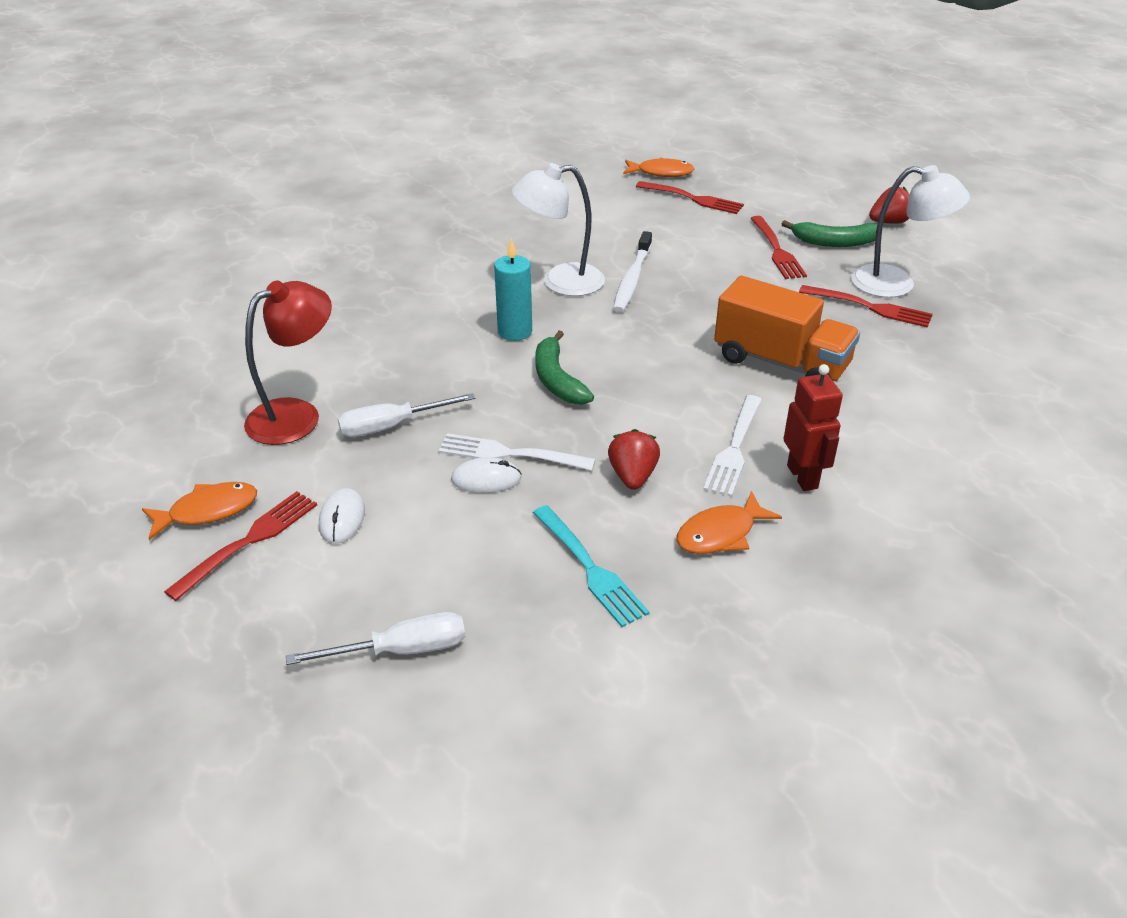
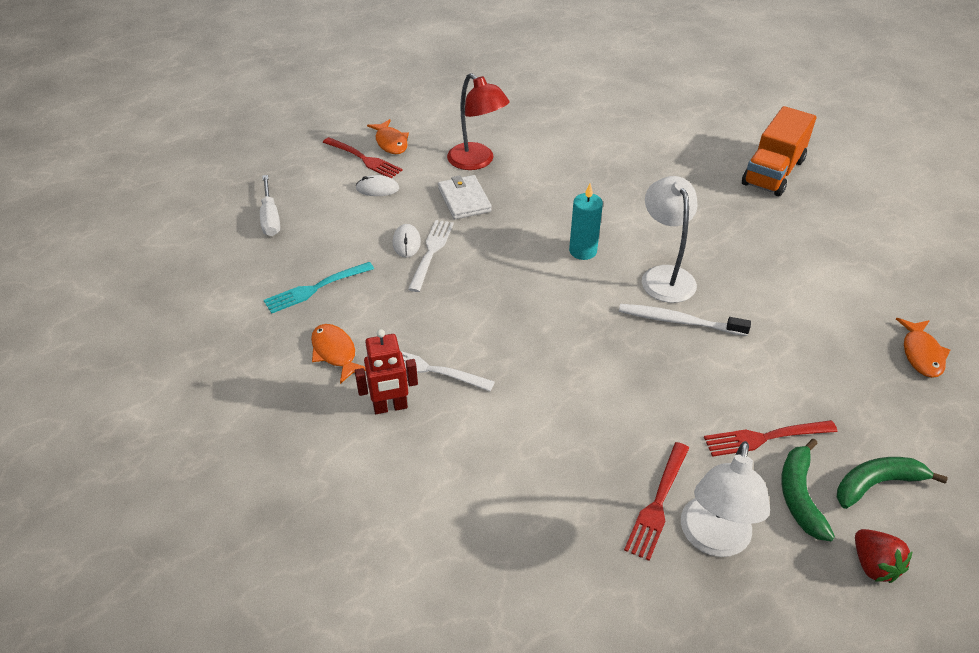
camera: 90 degrees right, 5 degrees up
(392, 426) = (464, 200): white screwdriver -> white wallet
(557, 380) = (518, 274): green banana -> green banana (876, 484)
(633, 476) = (401, 311): red strawberry -> none
(692, 198) = (865, 376): red fork -> none
(781, 363) = (548, 413): orange truck -> orange truck (773, 172)

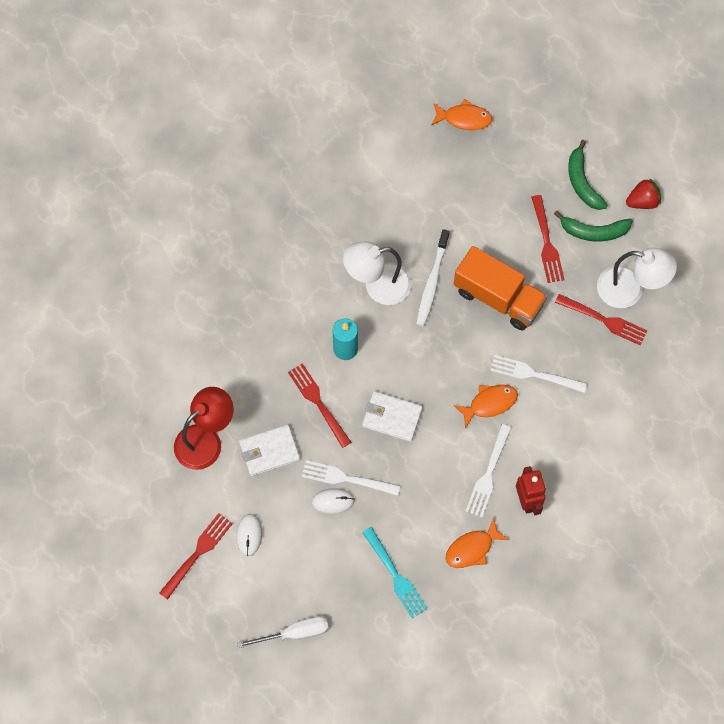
camera: 90 degrees left, 25 degrees up
(391, 142) = (168, 528): orange fish -> orange fish (489, 403)
(502, 286) = (392, 417): none -> white wallet
(518, 232) = (318, 403): none -> red fork
(565, 419) = (535, 374): none -> white fork
(773, 172) = (231, 170): orange truck -> orange truck (498, 297)

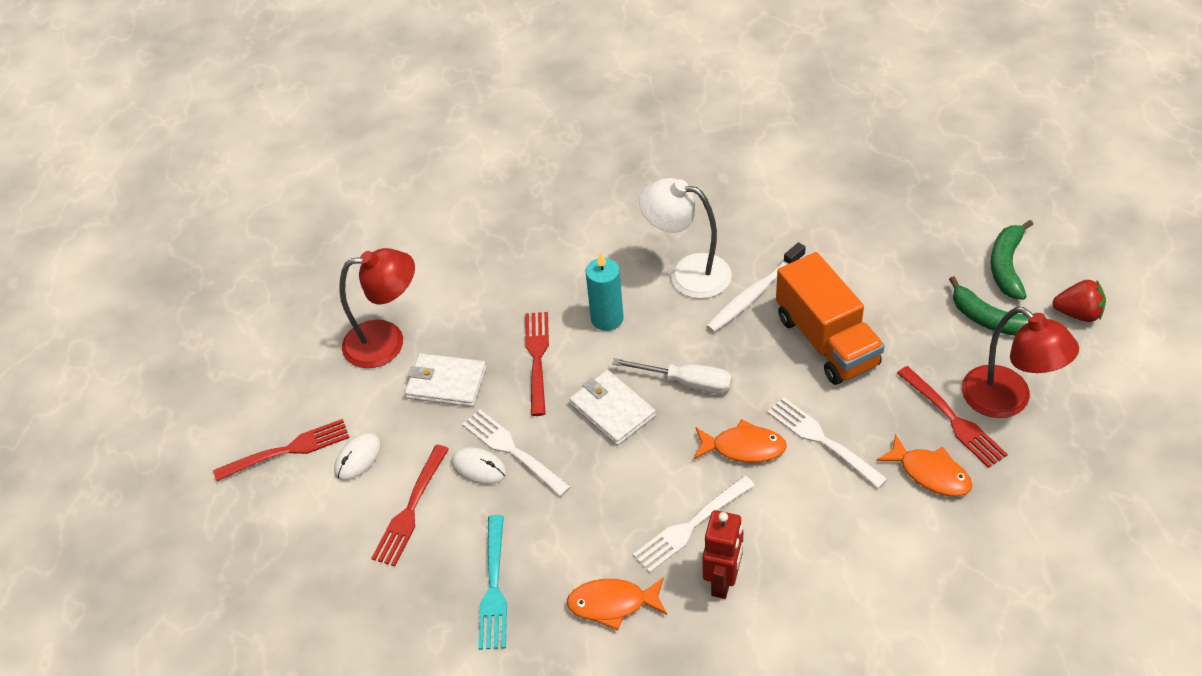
camera: 35 degrees right, 20 degrees down
(294, 633) = (325, 592): white screwdriver -> white screwdriver (686, 382)
(464, 118) = (893, 157): orange fish -> orange fish (930, 473)
(546, 242) = (923, 308): red fork -> red fork (411, 508)
(630, 290) = (1007, 401): white lamp -> red lamp

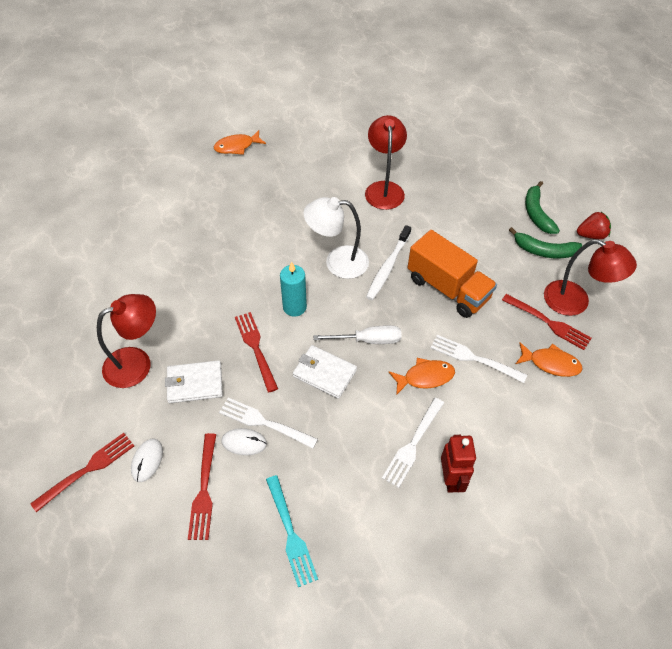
camera: 25 degrees left, 5 degrees up
(612, 604) = (382, 519): orange fish -> orange fish (237, 146)
(794, 188) = (384, 189): none -> red lamp

